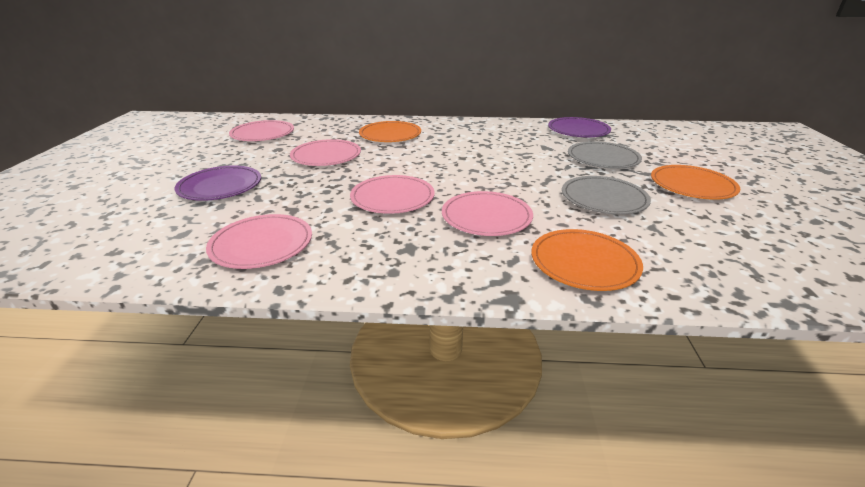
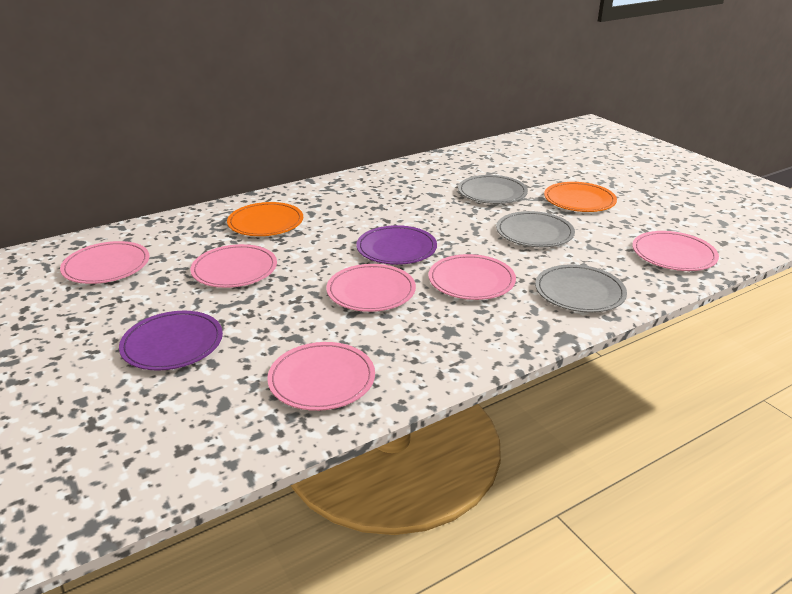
camera: 35 degrees left, 0 degrees up
(578, 130) = (439, 167): purple plate -> purple plate (396, 248)
(584, 263) = (579, 292): orange plate -> grey plate
(757, 266) = (673, 254): none -> pink plate

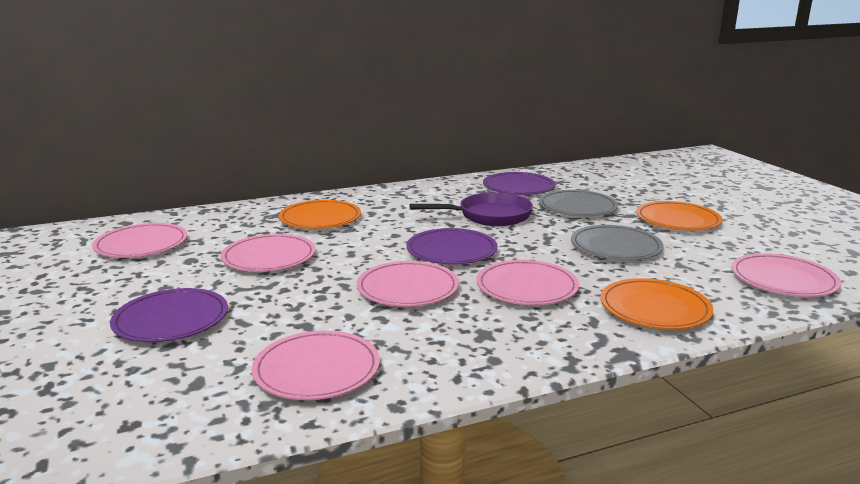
camera: 10 degrees right, 10 degrees down
(418, 208) = (489, 216): none -> purple pan
(435, 174) = (518, 187): none -> purple plate
(579, 292) = (654, 308): grey plate -> orange plate

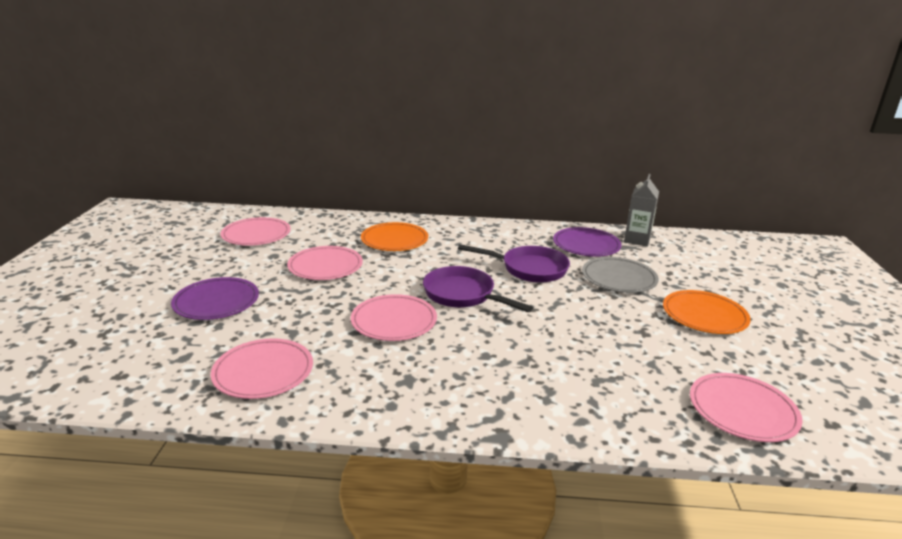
camera: 25 degrees right, 5 degrees up
(451, 250) = (463, 295): purple plate -> purple pan
(527, 287) = (487, 347): pink plate -> none
(558, 175) = (637, 240): none -> grey carton
(615, 247) = (610, 328): grey plate -> none
(654, 308) = (576, 401): orange plate -> none

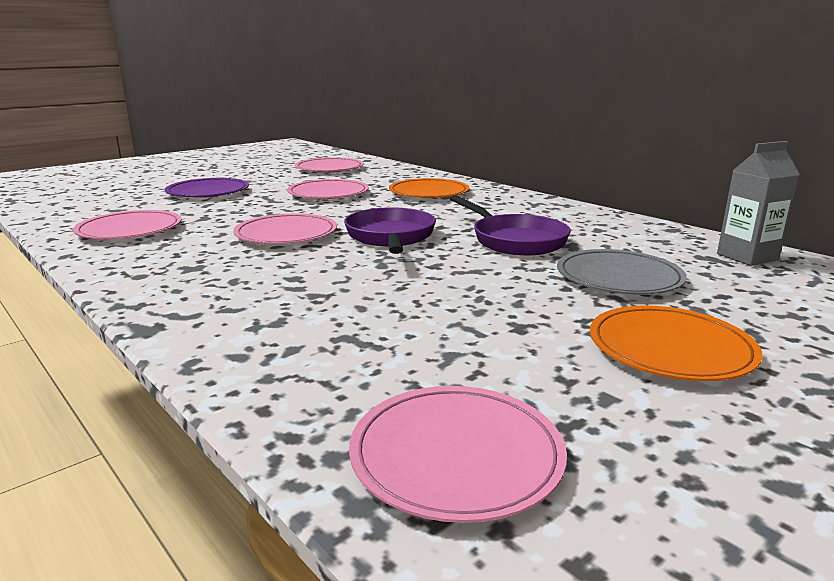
camera: 45 degrees right, 5 degrees down
(586, 245) = (647, 242): purple plate -> none

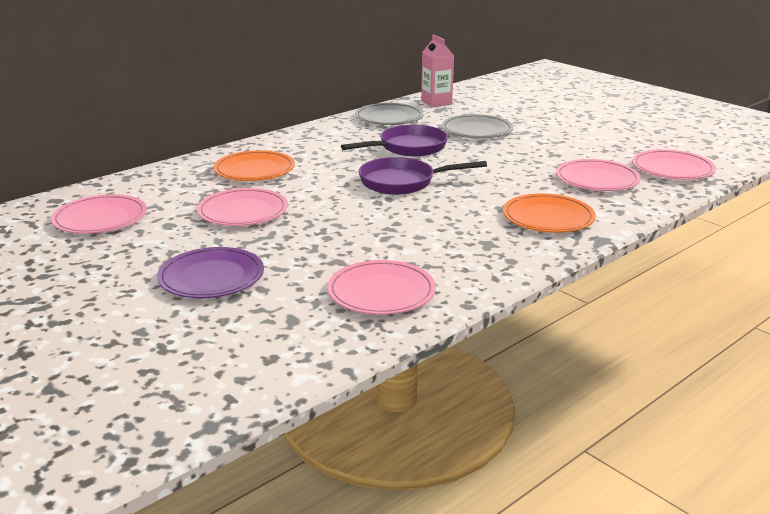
camera: 90 degrees left, 5 degrees up
(286, 234) = (394, 219): pink plate -> pink plate (597, 179)
(637, 232) = (389, 118): none -> grey plate
(670, 348) = (565, 131): orange plate -> orange plate (548, 217)
(747, 257) = (436, 102): grey carton -> pink carton

